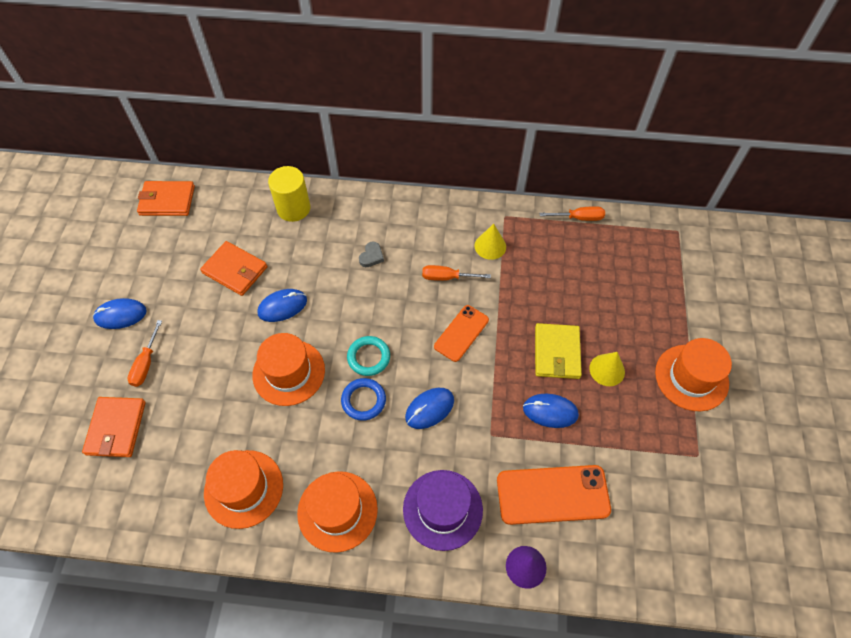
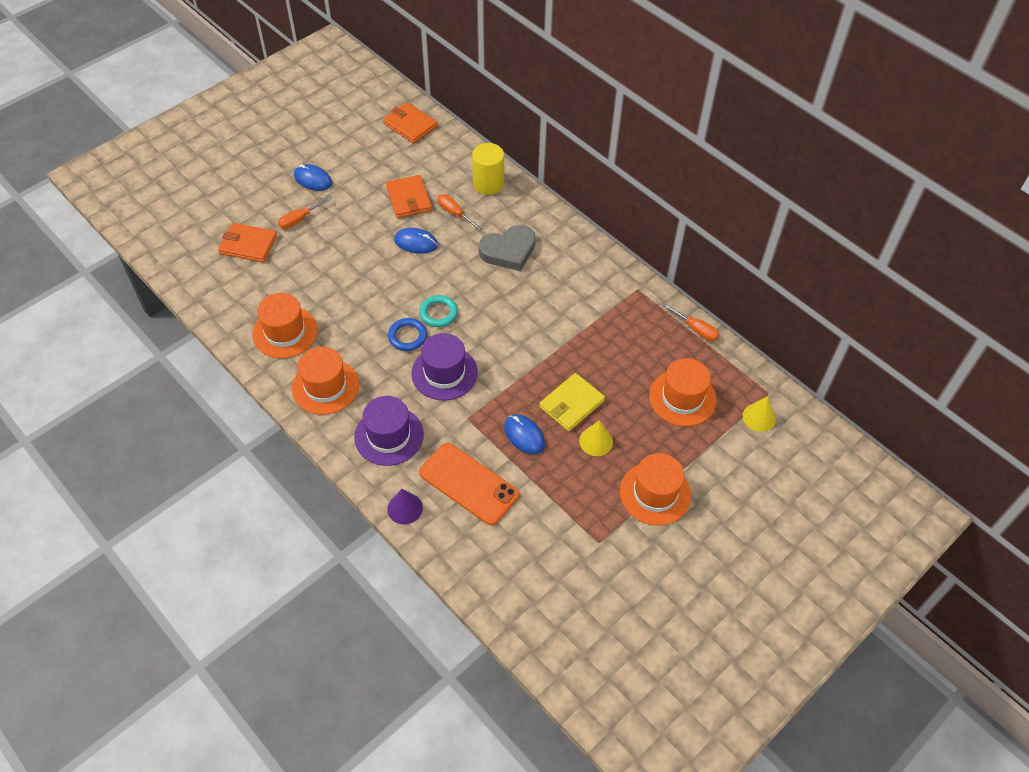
camera: 40 degrees right, 5 degrees down
(116, 428) = (248, 245): orange wallet -> orange wallet turned 60 degrees clockwise
(289, 372) = (378, 285): orange hat -> orange hat (682, 398)
(371, 256) = (508, 251): grey heart -> grey heart, size x2.22
(429, 409) = (444, 373): blue mouse -> purple hat
(447, 277) = (547, 301): orange screwdriver -> orange screwdriver (455, 213)
(461, 333) = (517, 343): orange phone -> none
(490, 246) = (602, 302): yellow cone -> yellow cone (759, 417)

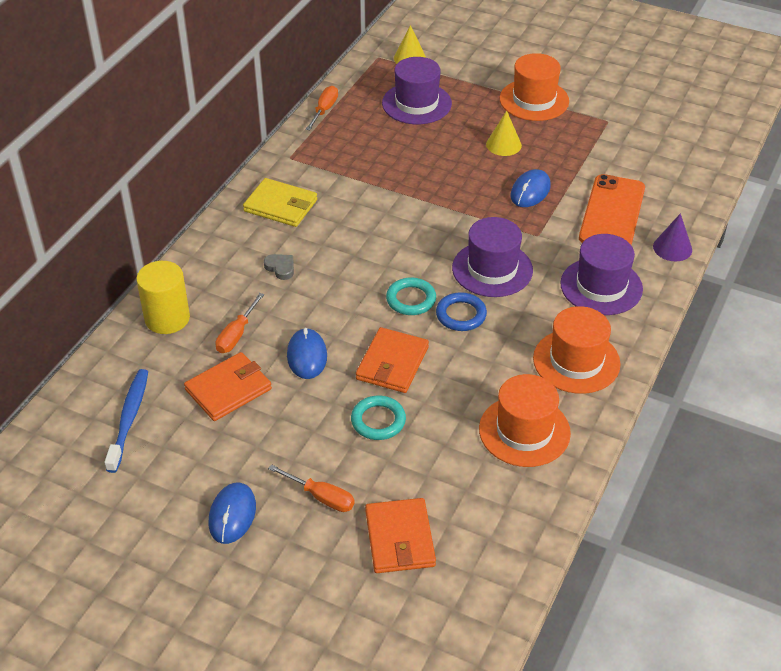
camera: 110 degrees left, 10 degrees down
(340, 261) = (378, 421): none -> turquoise ring
(410, 125) = (68, 440): orange wallet -> orange wallet (392, 363)
(411, 151) = (129, 419): none -> blue toothbrush
(508, 251) = (280, 268): grey heart -> grey heart, size x0.45
(571, 404) = (471, 169): yellow wallet -> yellow wallet (281, 205)
(682, 398) = (416, 103): orange hat -> purple hat

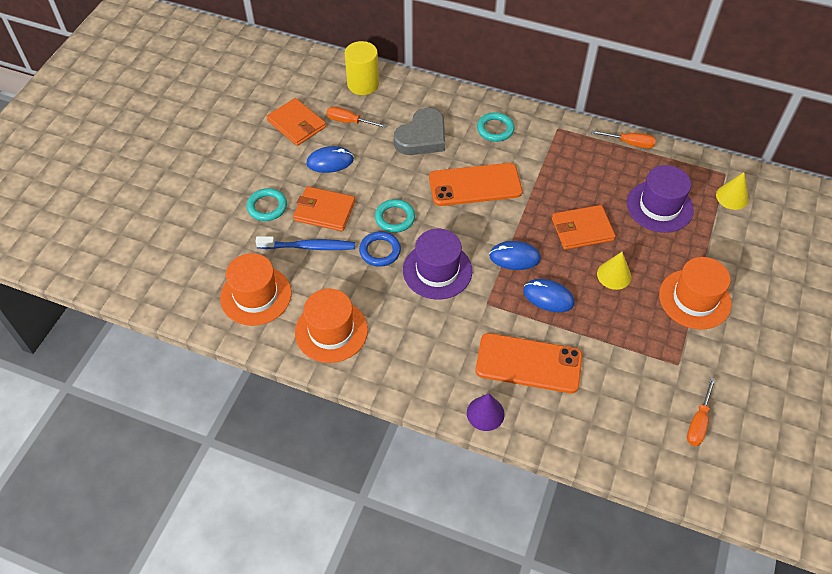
camera: 85 degrees right, 10 degrees up
(129, 419) = (270, 80): blue toothbrush -> blue toothbrush (309, 247)
(232, 515) = (188, 140): blue mouse -> blue mouse (514, 257)
(280, 268) = (422, 137): grey heart -> grey heart, size x2.22
(281, 205) = (495, 129): yellow wallet -> turquoise ring
(321, 497) = (200, 182): orange screwdriver -> orange screwdriver (698, 422)
(368, 229) = (475, 185): none -> orange phone
(400, 538) = (162, 226): orange wallet -> orange wallet (582, 229)
(601, 286) = (424, 351): purple hat -> none

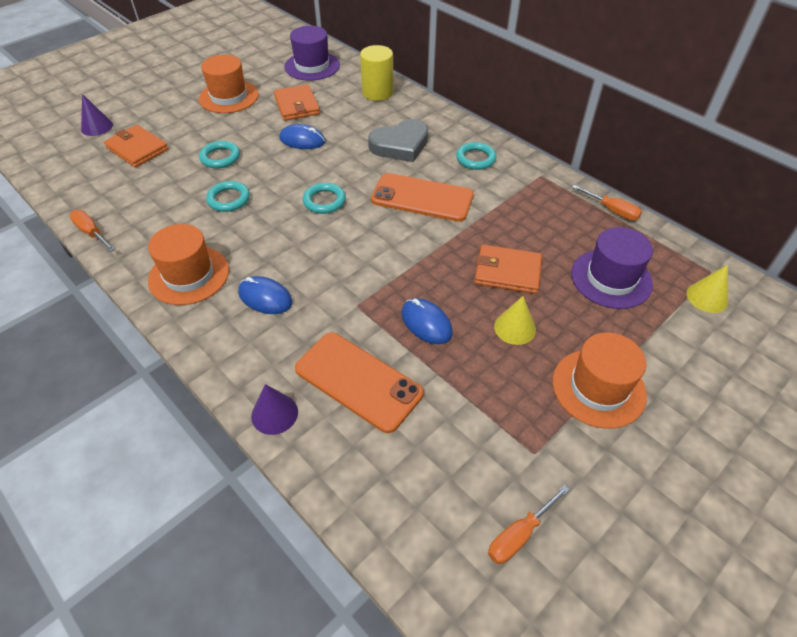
camera: 25 degrees right, 5 degrees down
(114, 215) = (97, 127): none -> purple cone
(256, 295) = (150, 222): orange hat -> orange hat (229, 97)
(309, 247) = (229, 199): blue toothbrush -> turquoise ring
(324, 211) = (266, 176): orange wallet -> orange wallet (137, 149)
(349, 122) = (343, 116): orange screwdriver -> orange screwdriver (92, 233)
(380, 251) = (289, 223): blue ring -> none
(437, 270) = (330, 258): purple hat -> purple hat (312, 66)
(514, 257) = (416, 273): blue mouse -> blue mouse (265, 297)

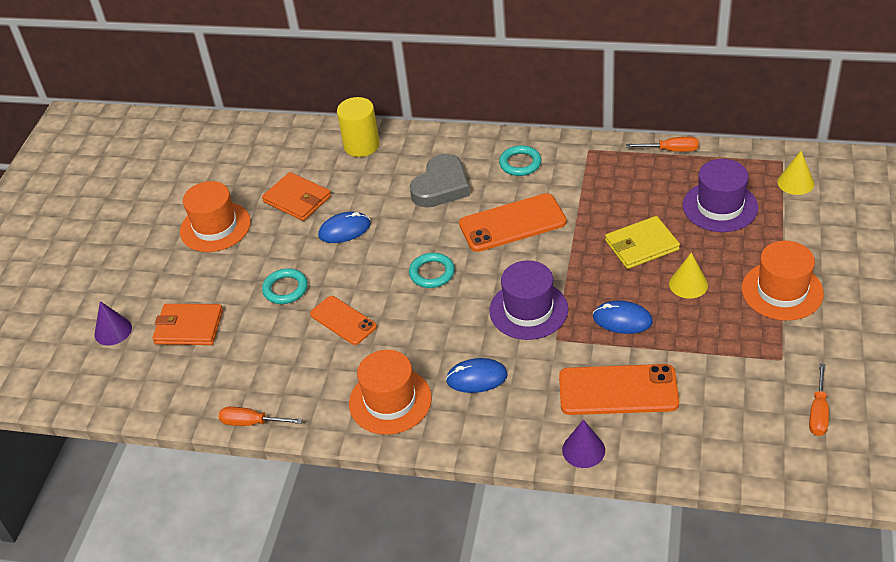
camera: 30 degrees left, 5 degrees down
(229, 199) = (343, 320): turquoise ring -> orange phone
(312, 66) = (262, 151): purple hat -> purple hat (528, 310)
(507, 272) = (641, 245): orange wallet -> yellow wallet

